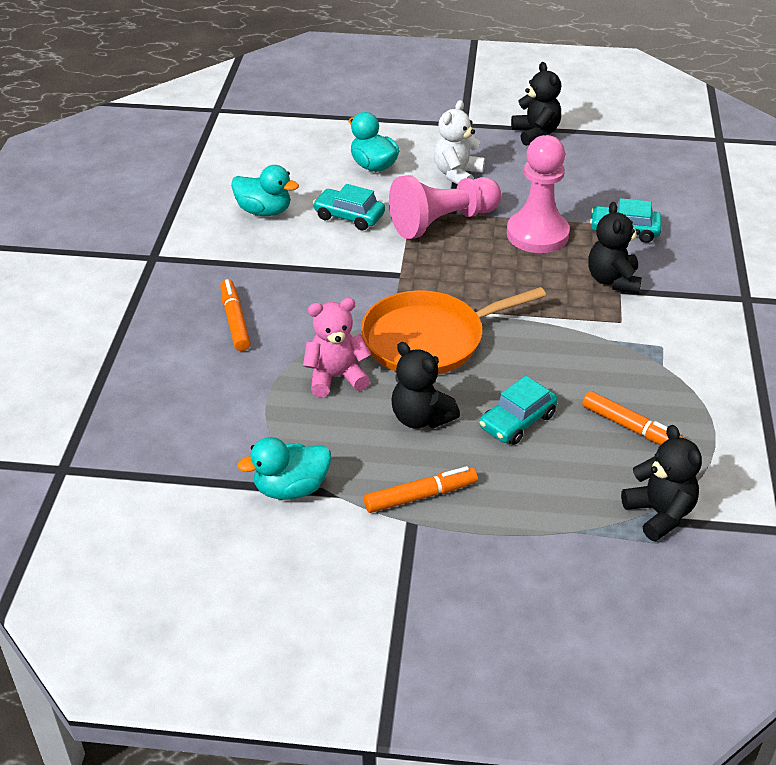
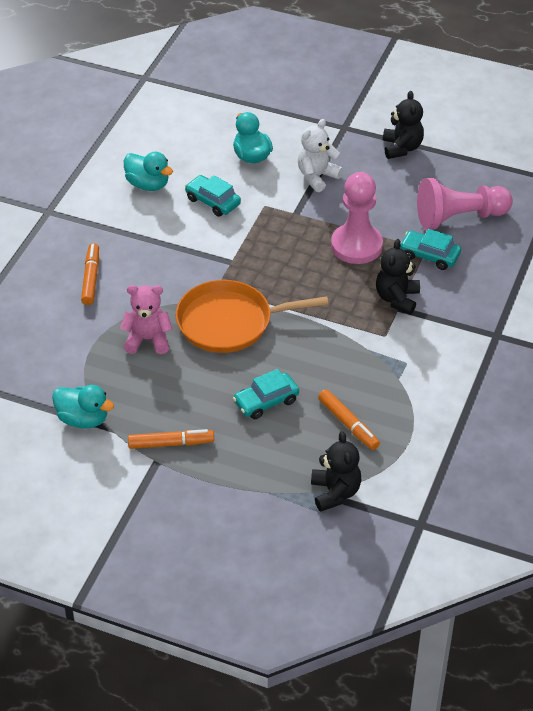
camera: 15 degrees right, 5 degrees up
(291, 488) = (83, 419): turquoise duck -> turquoise duck turned 150 degrees counterclockwise
(421, 418) = (196, 384): black teddy bear -> none
(442, 222) = (285, 220): pink pawn -> pink pawn (459, 217)

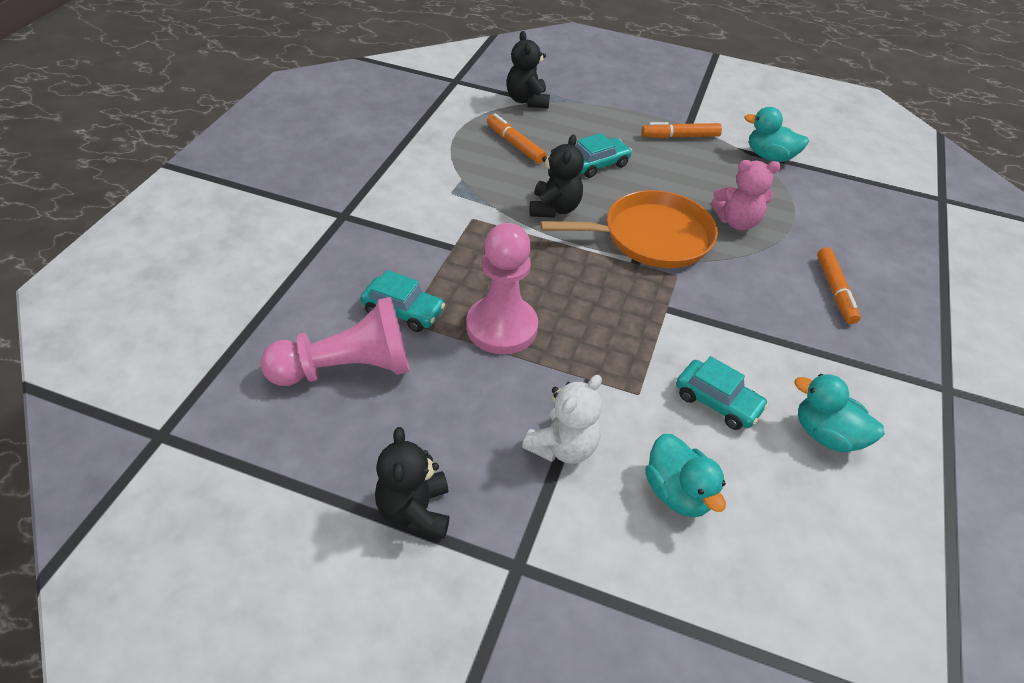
camera: 175 degrees right, 0 degrees up
(397, 299) = (454, 257): black teddy bear -> black teddy bear (554, 208)

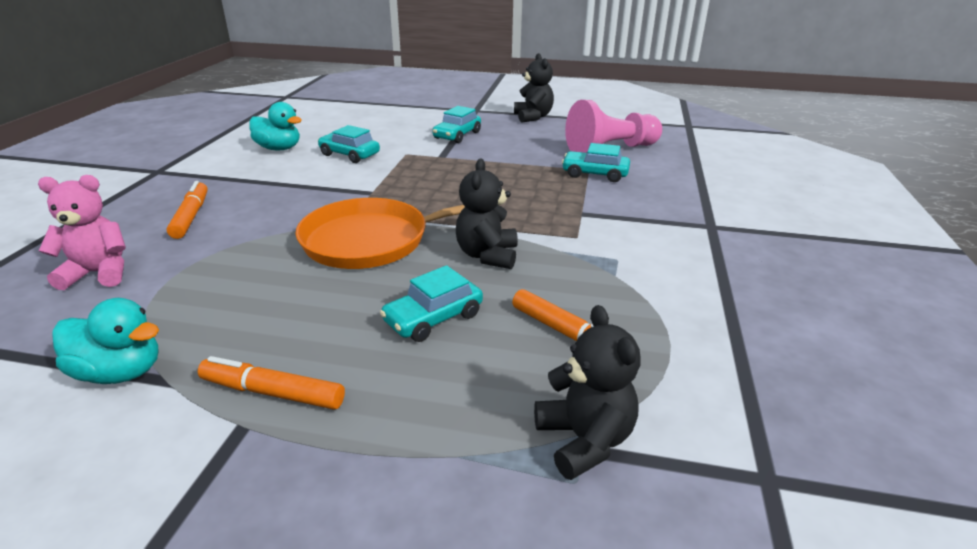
camera: 175 degrees right, 15 degrees down
(501, 327) = (513, 172): pink pawn -> none
(563, 447) = (457, 135): white teddy bear -> turquoise car
(677, 493) = (389, 128): turquoise duck -> none
(680, 137) = (273, 393): orange marker -> orange marker turned 150 degrees counterclockwise
(737, 222) = (256, 266): pink teddy bear -> pink teddy bear (99, 273)

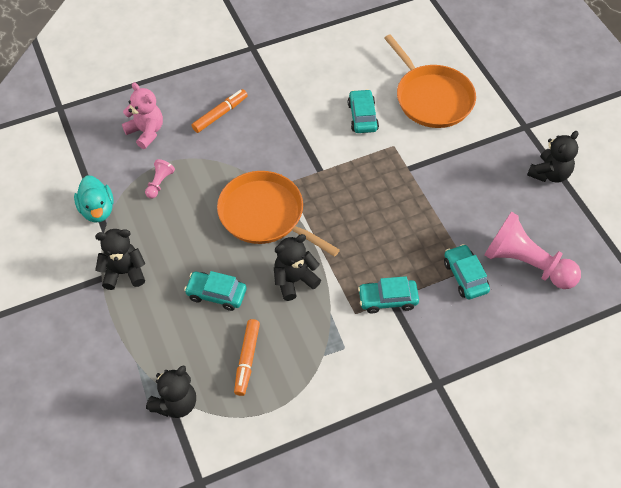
camera: 55 degrees right, 25 degrees up
(192, 295) = (159, 183): none -> pink pawn
(273, 393) = (124, 272): orange marker -> black teddy bear
(279, 148) = (335, 73): turquoise duck -> none
(386, 126) = (431, 98): none -> orange pan
(457, 135) = (457, 151): turquoise car -> turquoise car (387, 299)

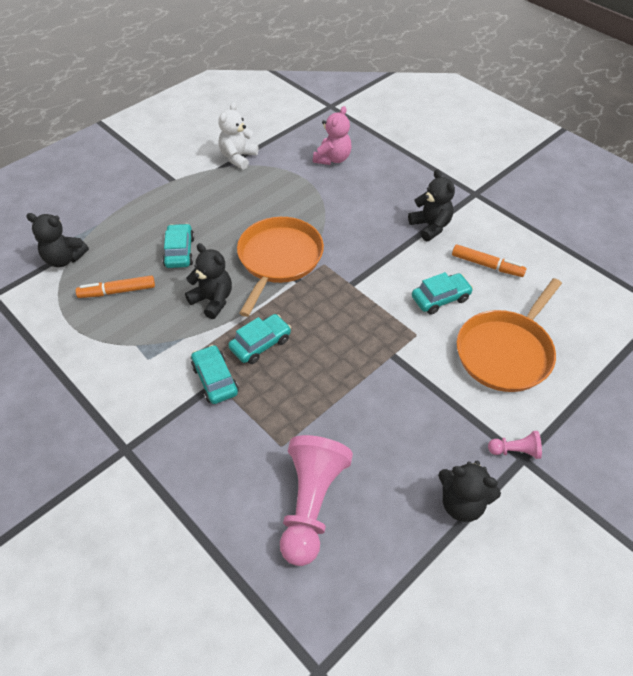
camera: 70 degrees right, 5 degrees down
(97, 210) = (238, 157): turquoise duck -> white teddy bear
(124, 272) = (182, 191): black teddy bear -> black teddy bear (430, 226)
(159, 183) = (282, 183): pink pawn -> pink pawn (515, 451)
(220, 114) = (379, 196): orange marker -> orange marker (487, 265)
(465, 276) = (269, 444): turquoise car -> turquoise car (260, 344)

